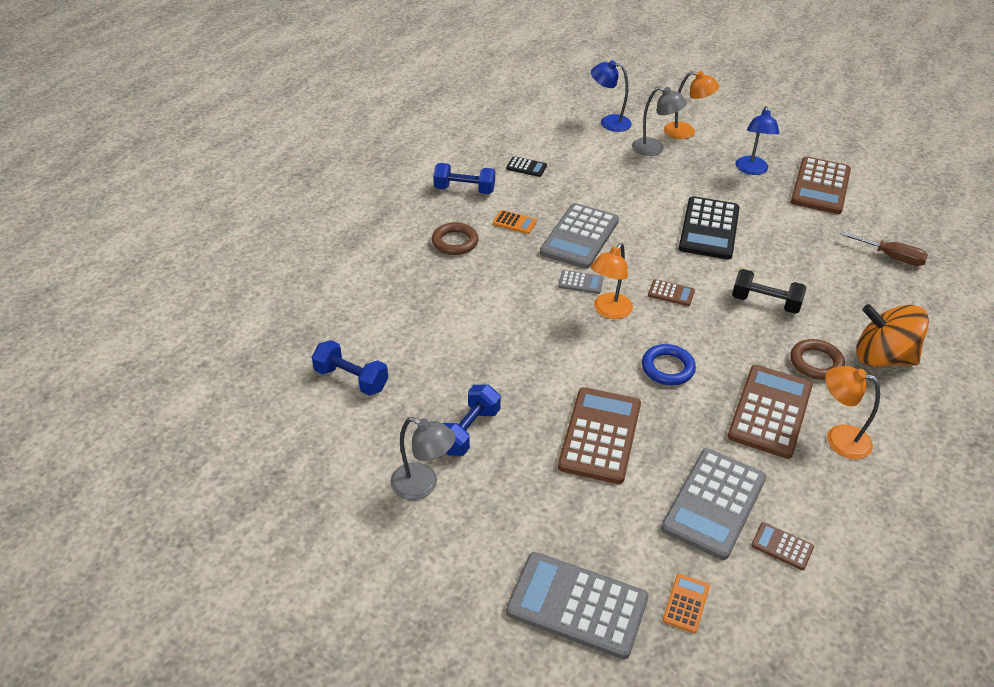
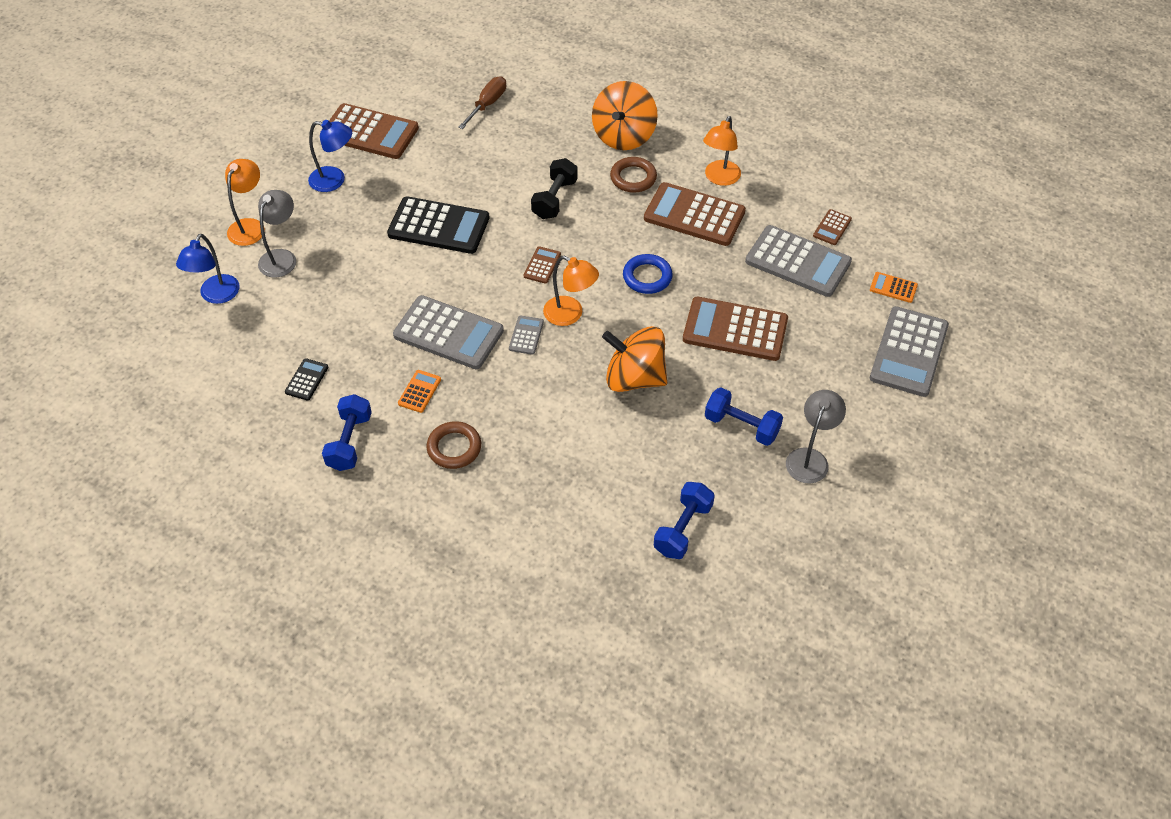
camera: 90 degrees left, 10 degrees up
(531, 353) = (634, 378): none -> orange spinning top

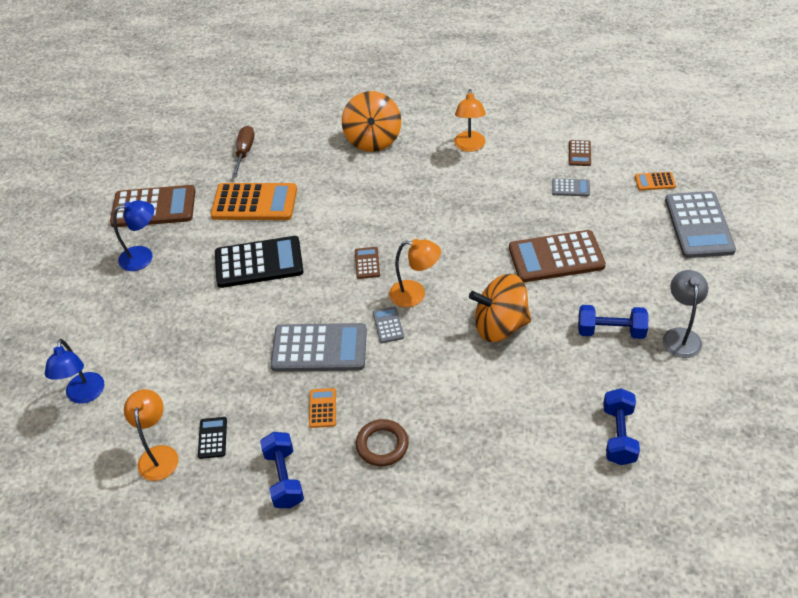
camera: 20 degrees left, 5 degrees down
(250, 226) = (85, 323): orange lamp -> orange lamp (159, 455)
(281, 257) = (129, 339): grey lamp -> none
(468, 162) = (254, 203): none -> orange calculator
(554, 199) = (346, 207): black dumbbell -> none
(633, 178) = (400, 169): brown ring -> none
(647, 277) = (460, 241): blue ring -> none
(694, 215) = (467, 180): brown calculator -> none
(797, 262) = (570, 188): grey calculator -> grey calculator, size x0.46

